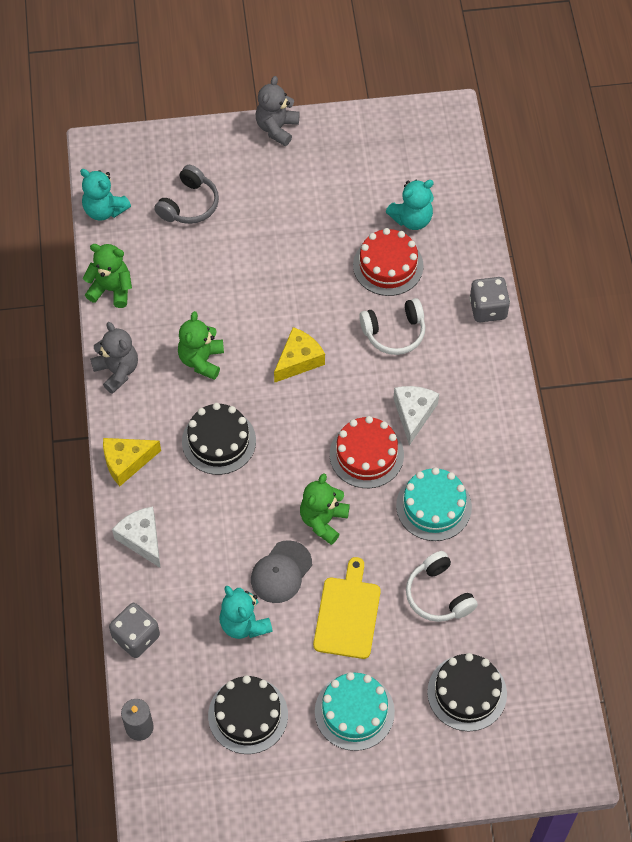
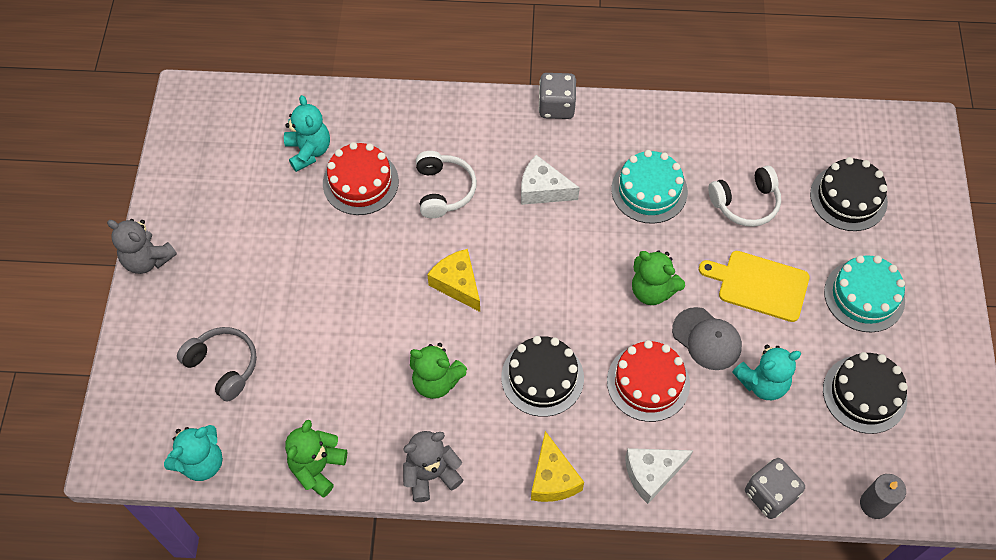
camera: 80 degrees left, 0 degrees up
(366, 454) = (582, 239): red cake -> red cake (648, 382)
(488, 308) = (434, 105): grey dice -> grey dice (556, 106)

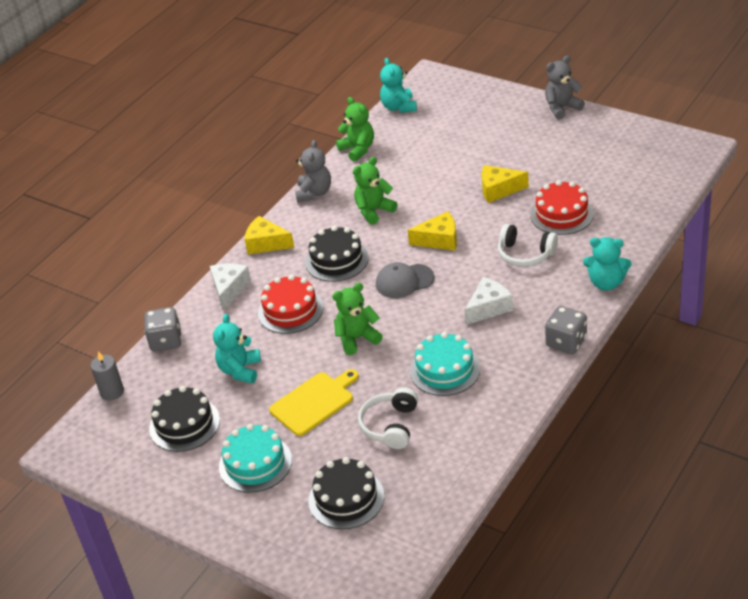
camera: 125 degrees right, 20 degrees down
(223, 366) = (457, 125): grey headphones -> none
(309, 151) = (608, 195): turquoise teddy bear -> turquoise teddy bear (606, 283)
(341, 261) = (499, 190): none -> yellow cheese
(706, 339) = (296, 353): grey cap -> grey cap (404, 281)

